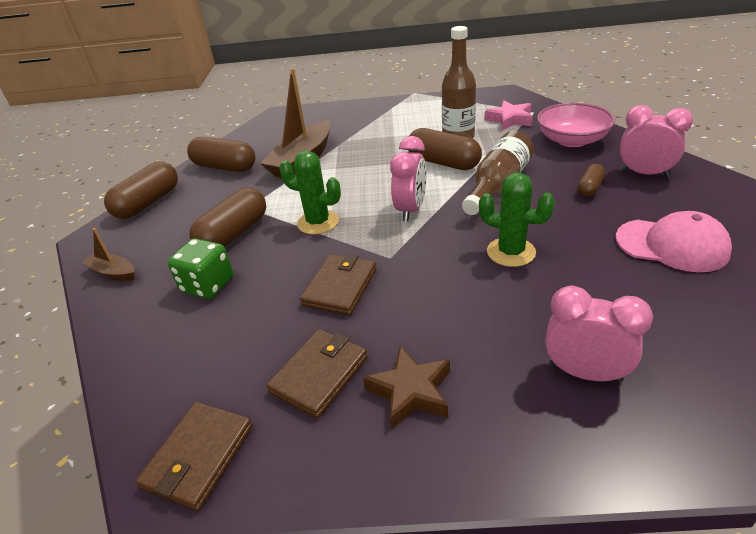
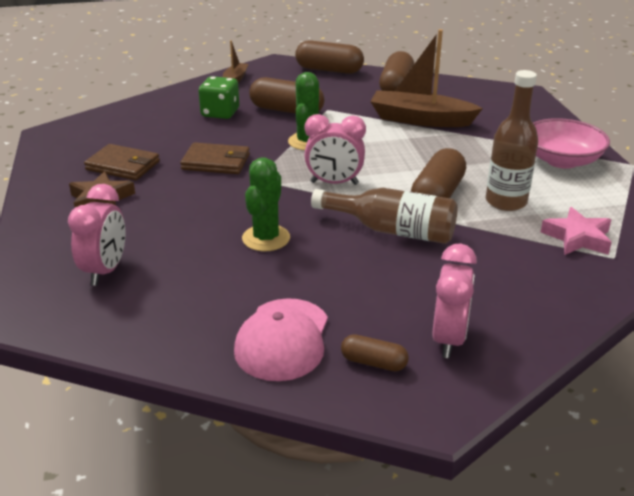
camera: 75 degrees right, 5 degrees down
(199, 456) = (67, 139): brown wallet -> none
(572, 140) = (531, 286): pink bowl -> pink bowl (562, 160)
(590, 188) = (400, 292): brown capsule -> brown capsule (373, 363)

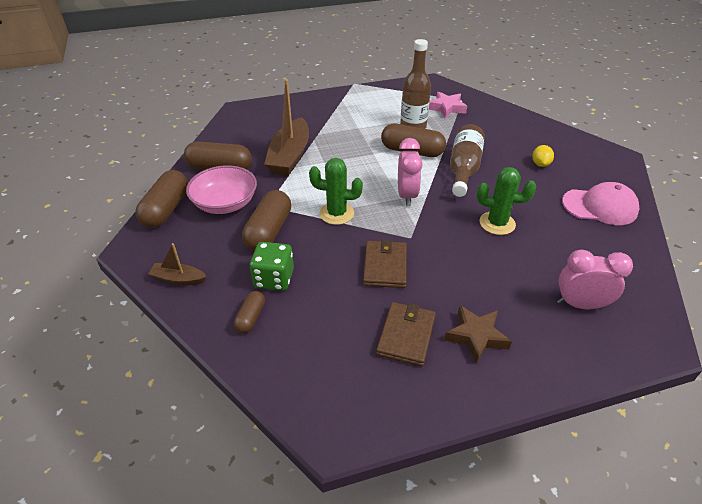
camera: 95 degrees left, 10 degrees up
(373, 363) = (597, 174): brown capsule -> brown capsule (251, 317)
(405, 304) = (540, 164): none -> yellow lemon
(448, 339) = (562, 151): pink clock -> none
(562, 160) = (352, 104): pink bowl -> pink bowl (225, 203)

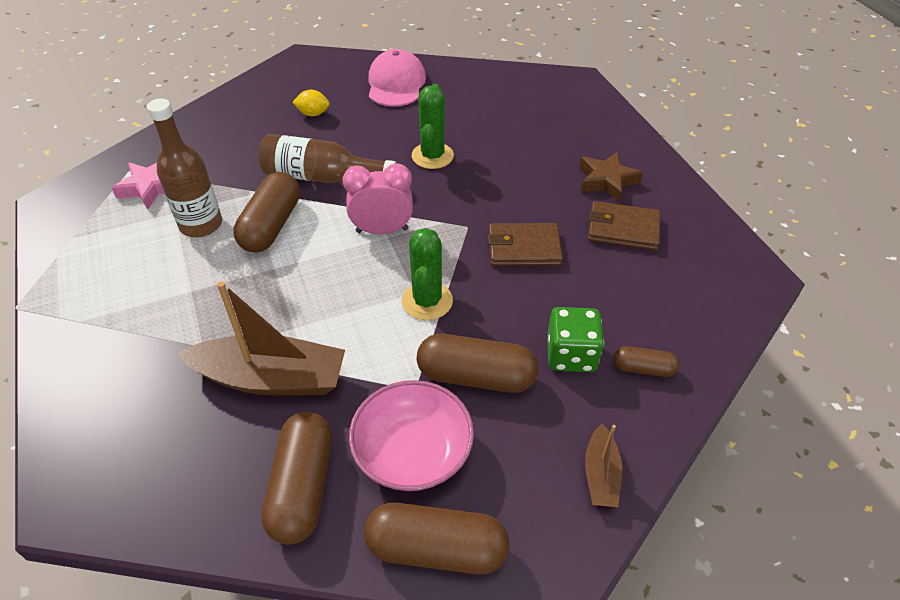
camera: 95 degrees left, 5 degrees up
(580, 304) = (546, 114): pink clock -> none

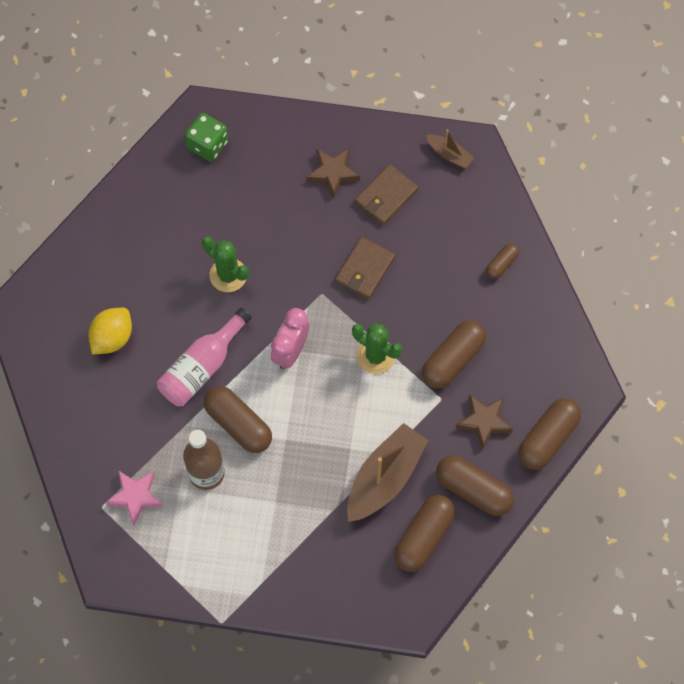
camera: 60 degrees left, 20 degrees up
(203, 459) = (424, 537): none -> brown capsule
(313, 114) = (112, 338): yellow lemon -> yellow lemon, size x1.63
(321, 177) = (202, 367): brown bottle -> pink bottle
(396, 83) = (110, 253): pink cap -> none
(413, 452) = (484, 421): pink bowl -> brown star
(571, 355) = (468, 297): green dice -> green dice (208, 145)
(601, 474) = (553, 333): brown boat -> brown boat (449, 154)

